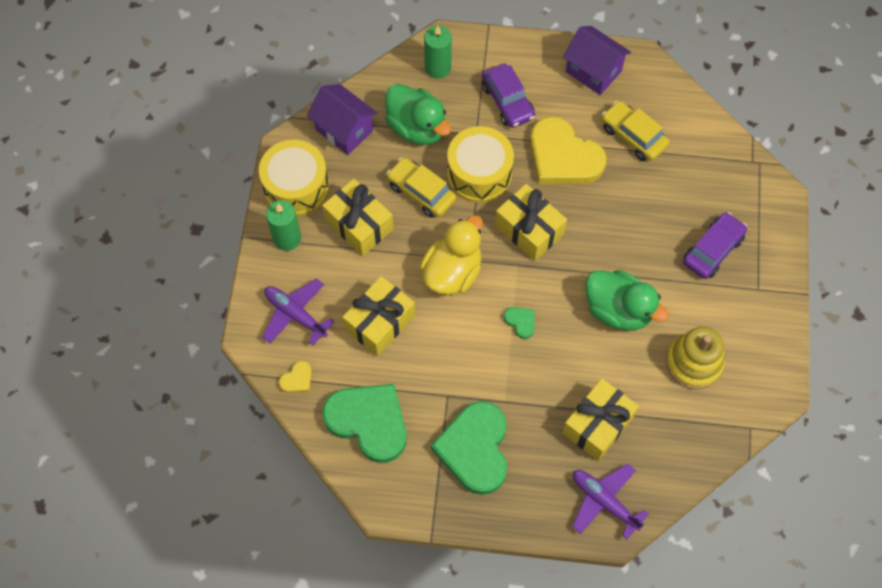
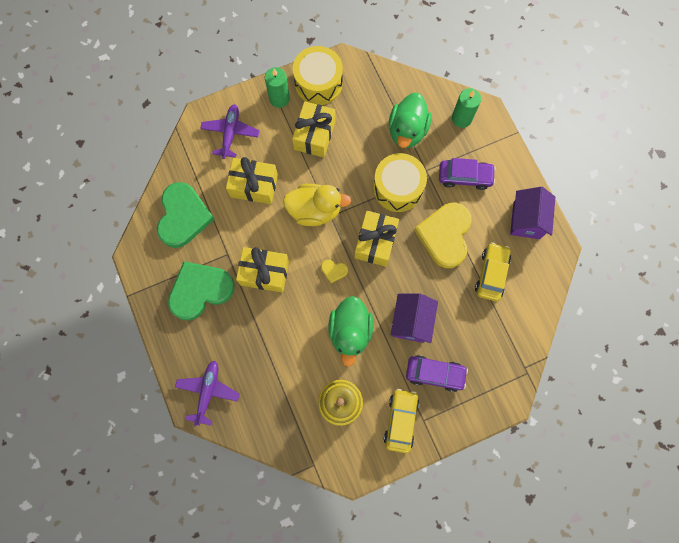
camera: 60 degrees right, 10 degrees up
(297, 379) = (188, 159): yellow heart -> yellow heart (334, 271)
(344, 130) = (377, 88): purple house -> purple house (411, 322)
(421, 192) = (361, 159): yellow car -> yellow car (400, 420)
(508, 101) = (464, 177): purple car -> purple car turned 120 degrees counterclockwise
(521, 322) = (304, 272): green heart -> none
(598, 425) = (259, 360): yellow gift -> yellow gift (264, 273)

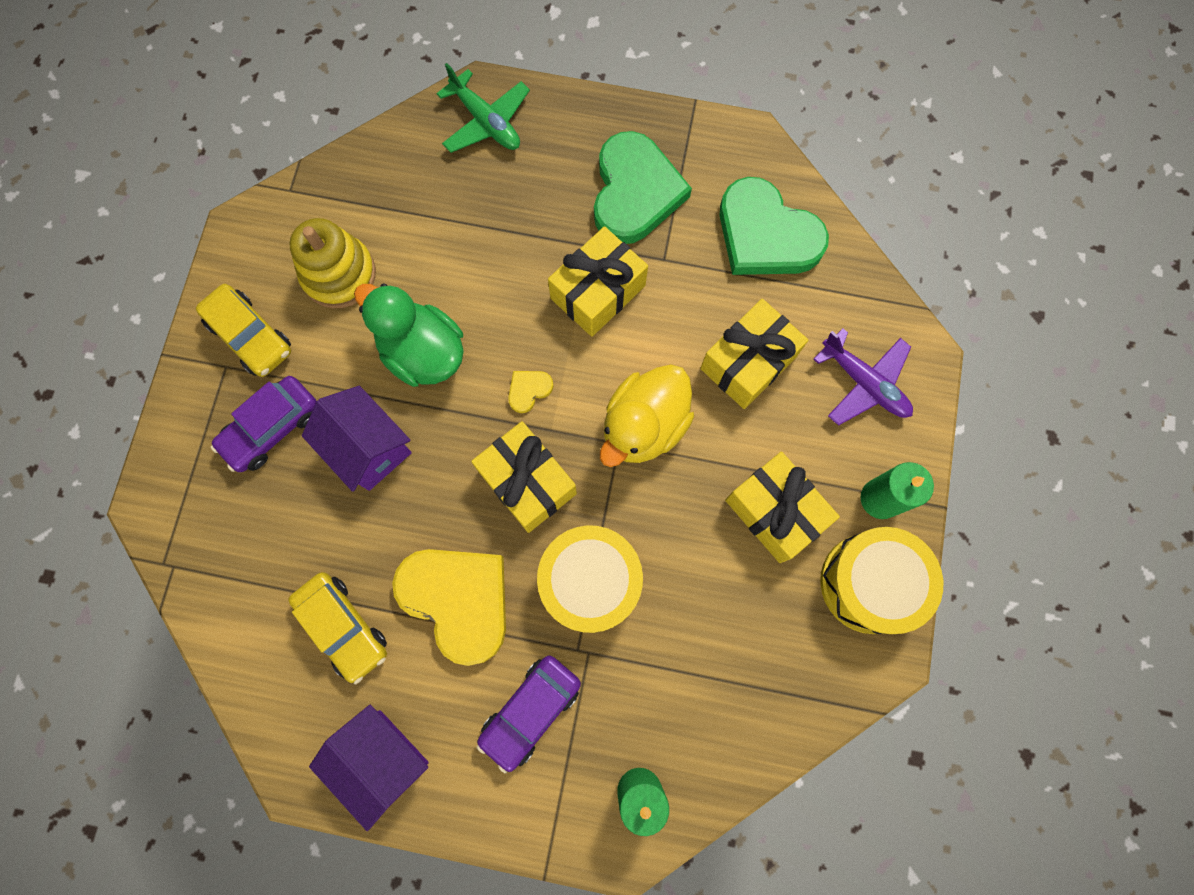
camera: 125 degrees right, 0 degrees up
(208, 391) = (486, 122): purple plane -> green plane
(407, 131) = (680, 673): green duck -> none

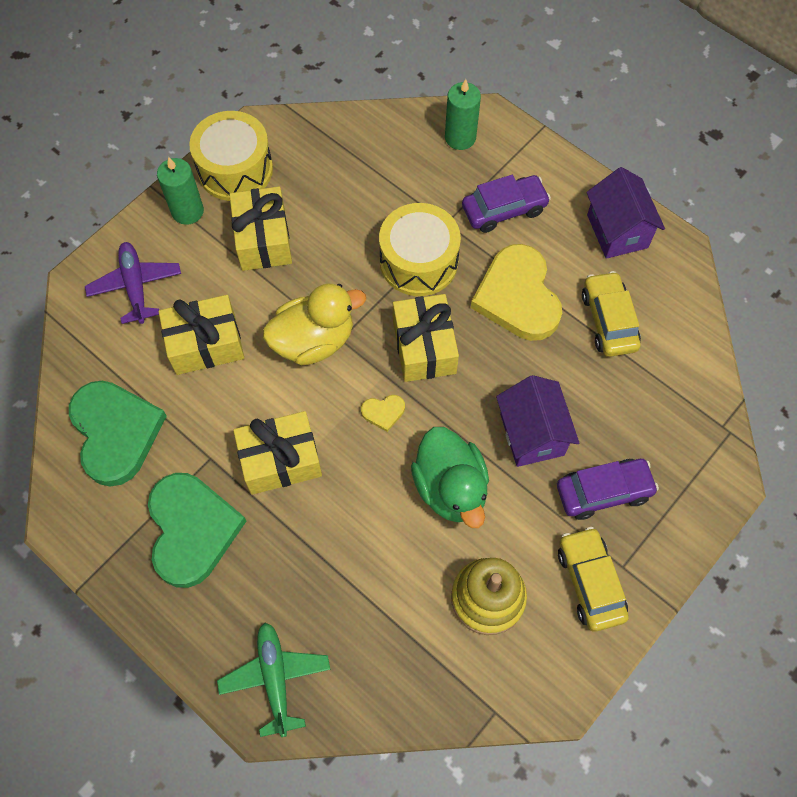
camera: 150 degrees left, 10 degrees down
(635, 192) = (192, 530): green heart -> green heart turned 135 degrees clockwise

